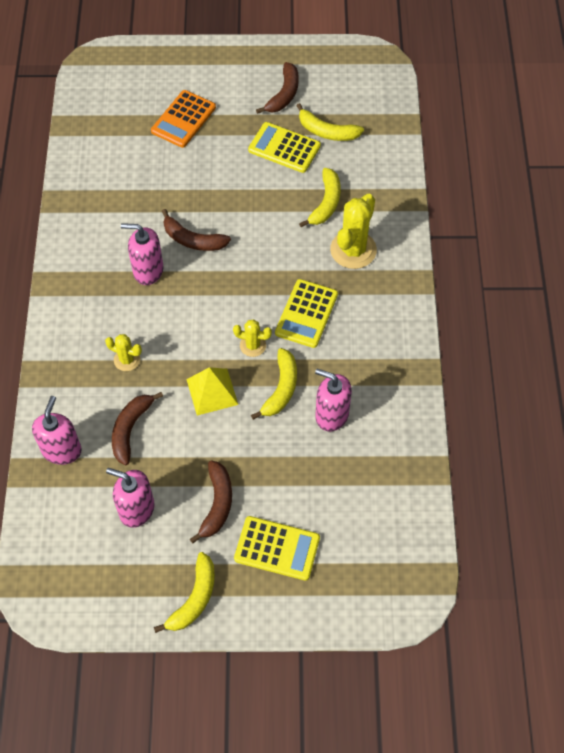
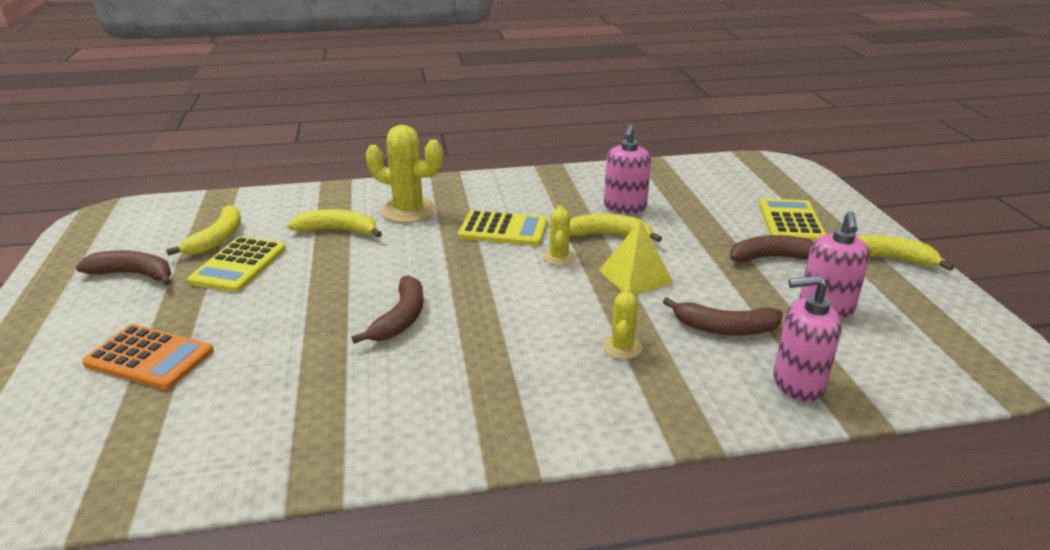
camera: 100 degrees left, 30 degrees down
(148, 271) = (462, 351): pink soap dispenser -> none

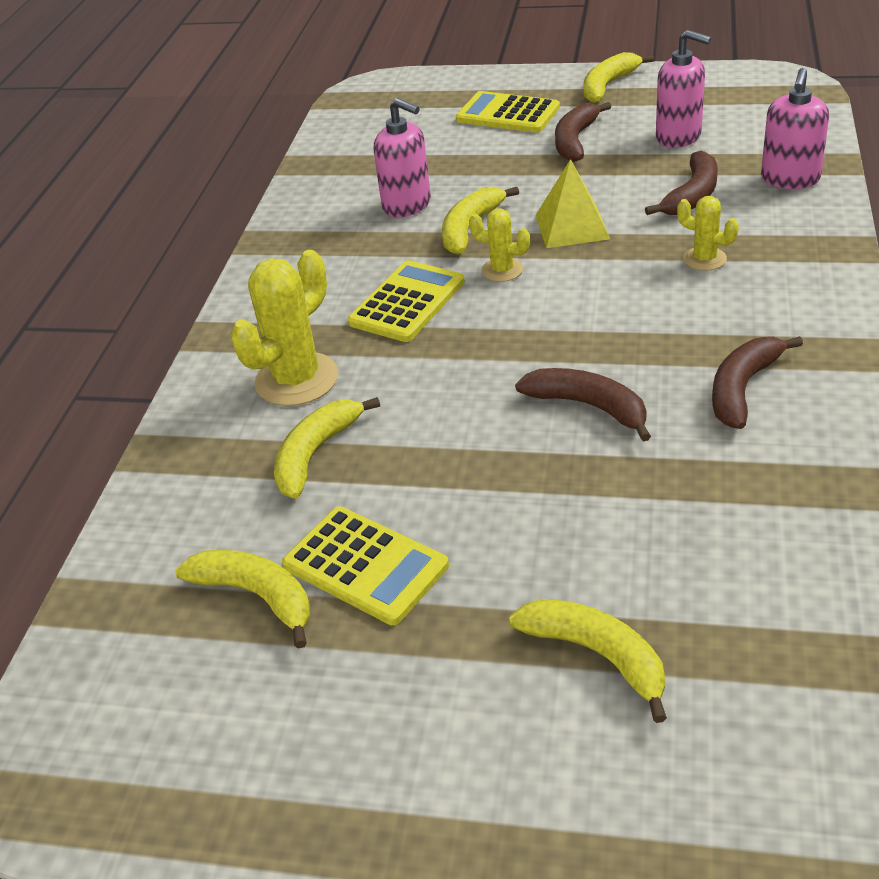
camera: 65 degrees left, 10 degrees up
(134, 274) = (325, 702): brown banana -> brown banana (742, 388)
(149, 358) = (597, 655): orange calculator -> yellow banana

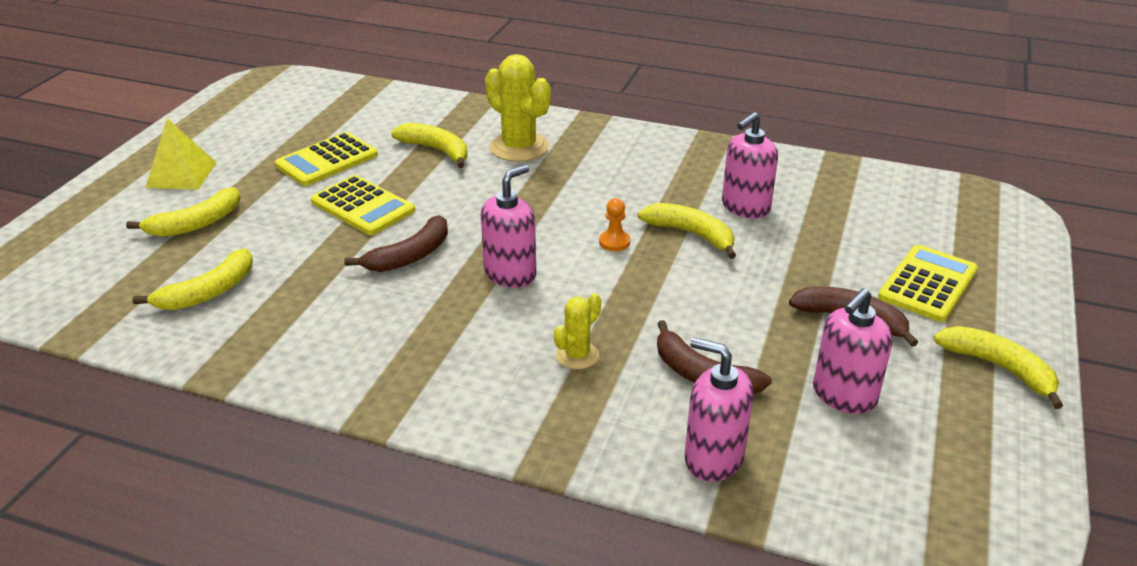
camera: 95 degrees right, 5 degrees down
(257, 596) = (332, 129): yellow banana -> yellow banana (208, 292)
(407, 302) = (589, 195): yellow calculator -> yellow calculator (363, 206)
(502, 270) = (614, 242): yellow cactus -> orange pawn
(572, 226) = (671, 288): yellow pyramid -> yellow pyramid (181, 174)
(591, 324) = (510, 274): none -> pink soap dispenser
(742, 388) = (379, 331): brown banana -> none

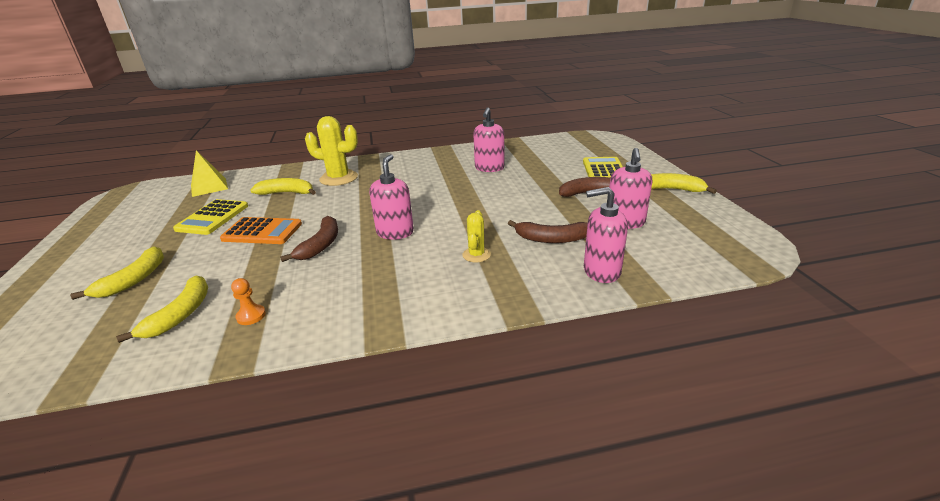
camera: 30 degrees left, 5 degrees down
(181, 174) = (96, 257): yellow pyramid -> yellow pyramid (209, 187)
(363, 206) = (262, 232): yellow calculator -> orange calculator
(614, 242) = (439, 201): orange pawn -> orange pawn (251, 316)
(691, 234) = (475, 186): yellow banana -> none

